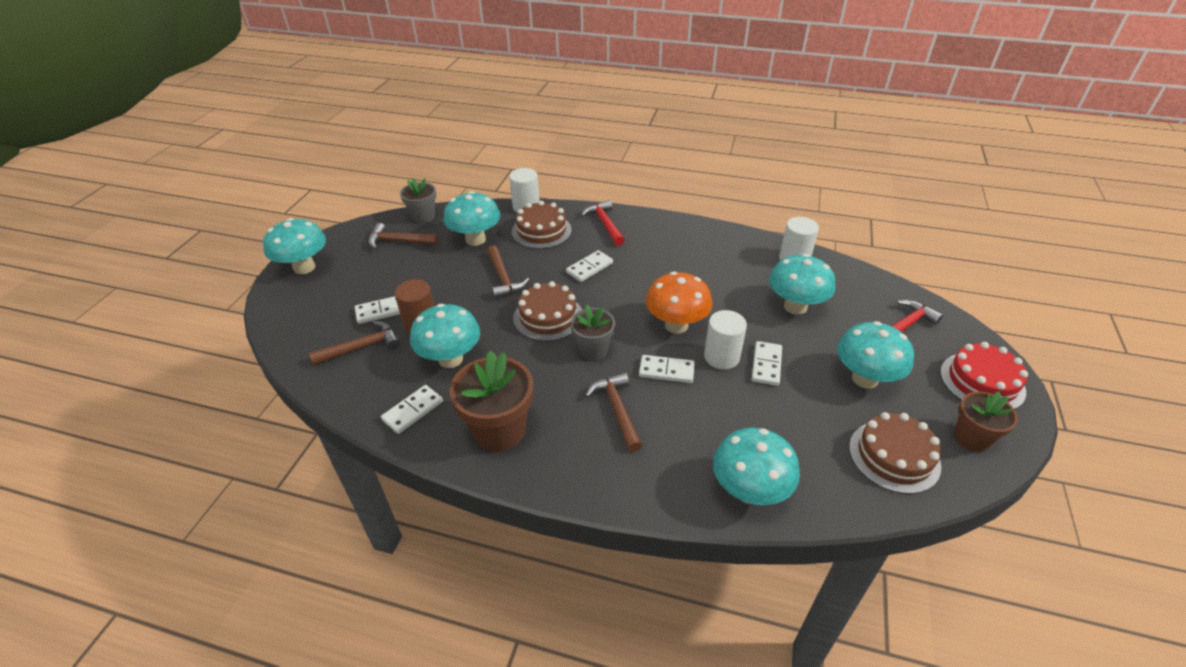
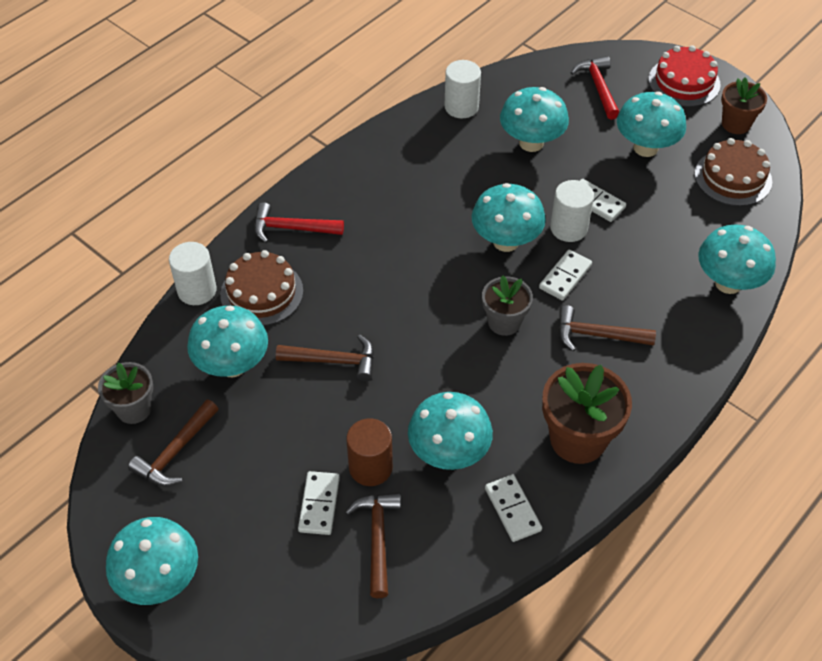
camera: 65 degrees left, 10 degrees up
(548, 316) = (429, 342): brown cake -> none
(589, 268) = (367, 274): white domino -> none
(676, 325) = (506, 241): orange mushroom -> turquoise mushroom

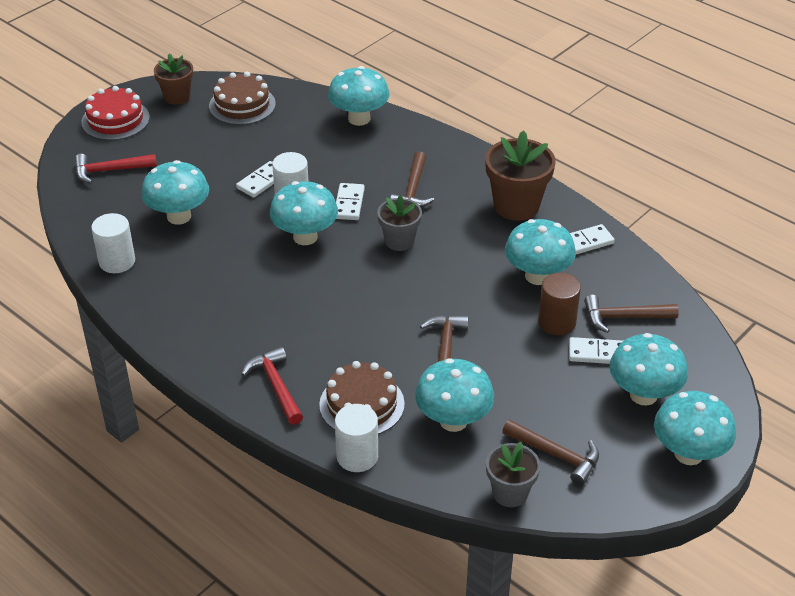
camera: 90 degrees left, 10 degrees down
(291, 228) = (275, 386): red hammer -> red hammer turned 150 degrees clockwise
(565, 277) = (349, 204): white domino -> white domino turned 60 degrees clockwise
(645, 148) = (198, 148): turquoise mushroom -> turquoise mushroom (643, 395)

